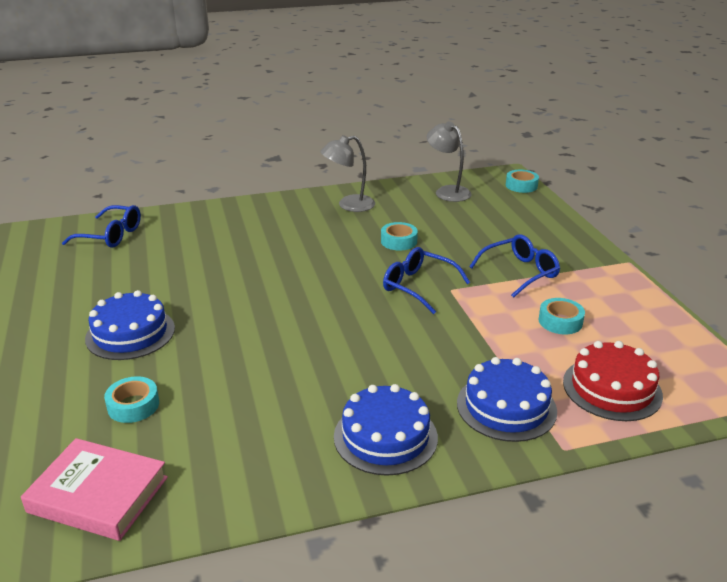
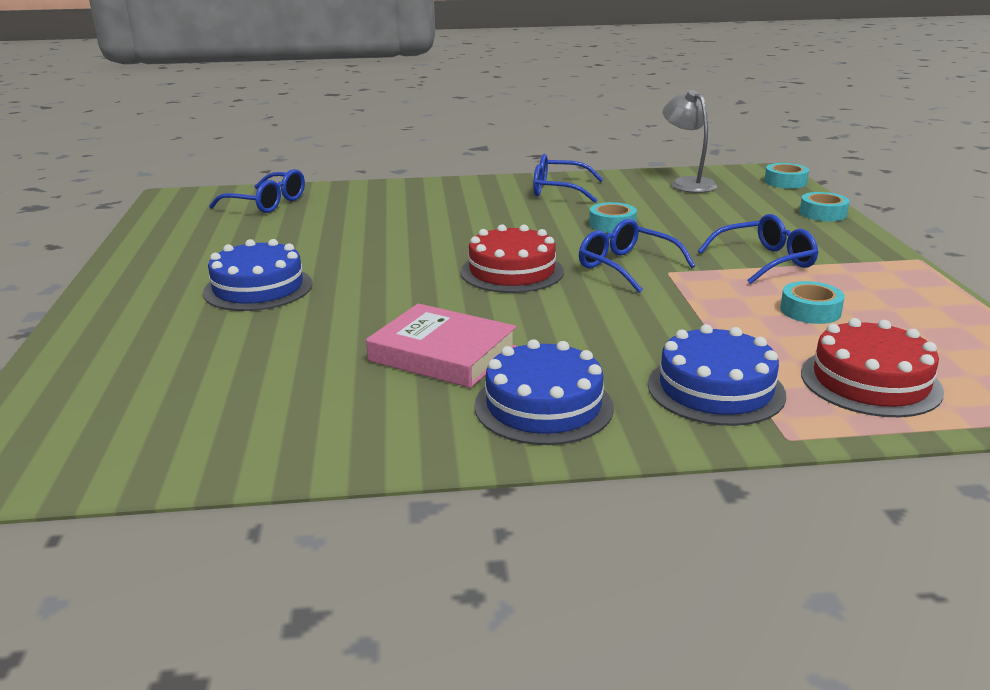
camera: 10 degrees right, 5 degrees down
(98, 494) = (165, 431): pink book -> pink book (442, 354)
(133, 405) = (238, 352): turquoise tape -> turquoise tape (823, 213)
(331, 298) = (512, 271): none -> red cake
(349, 205) = (558, 190): grey lamp -> blue glasses

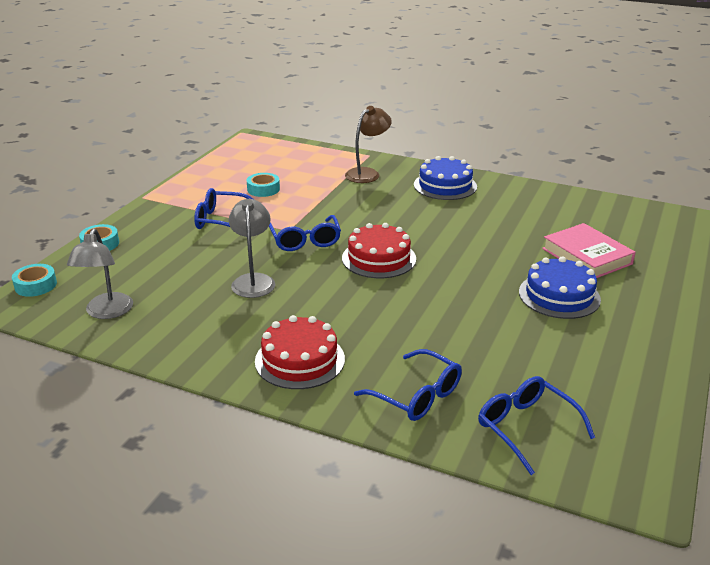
camera: 150 degrees left, 5 degrees up
(442, 354) = (469, 218): pink book -> pink book (587, 256)
(558, 190) = (224, 343): blue glasses -> blue glasses (417, 396)
(612, 224) = (253, 280): turquoise tape -> grey lamp
(715, 389) = (367, 173): blue cake -> brown lamp
(870, 382) = (304, 160): red cake -> red cake (300, 360)

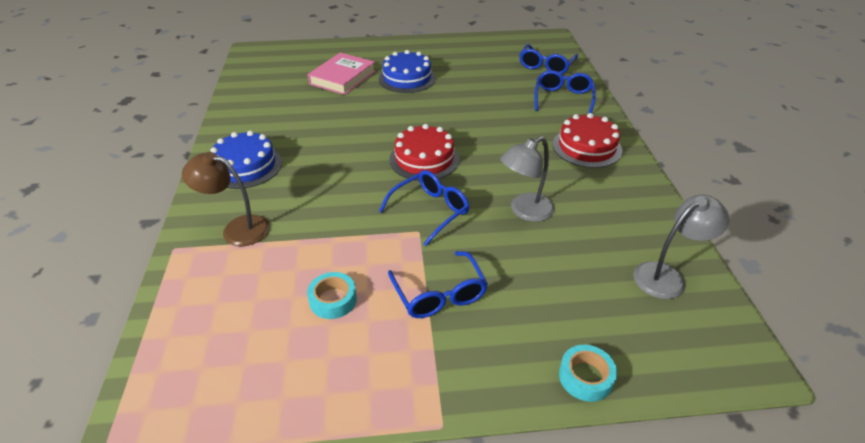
camera: 120 degrees left, 10 degrees up
(36, 285) = (707, 371): turquoise tape -> none

